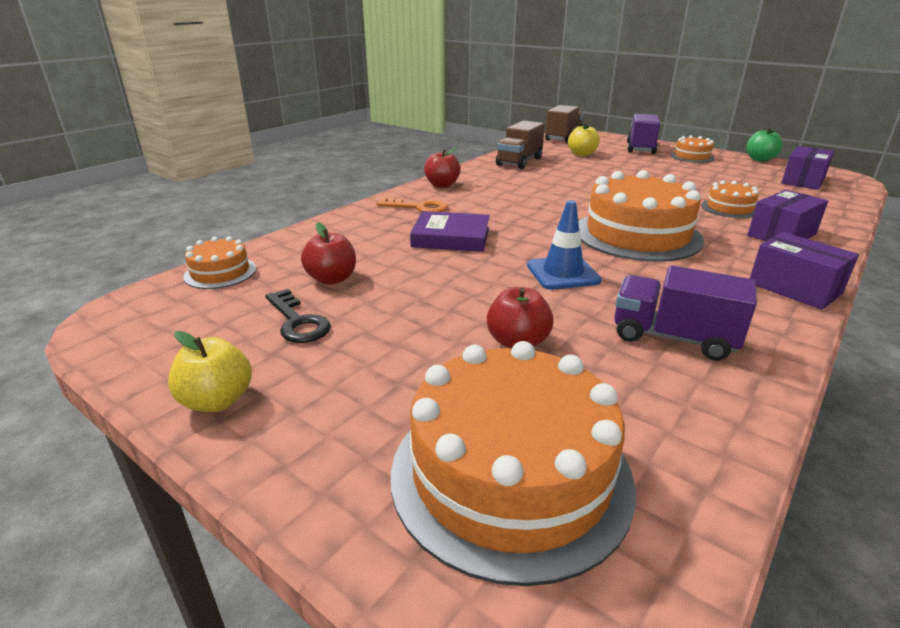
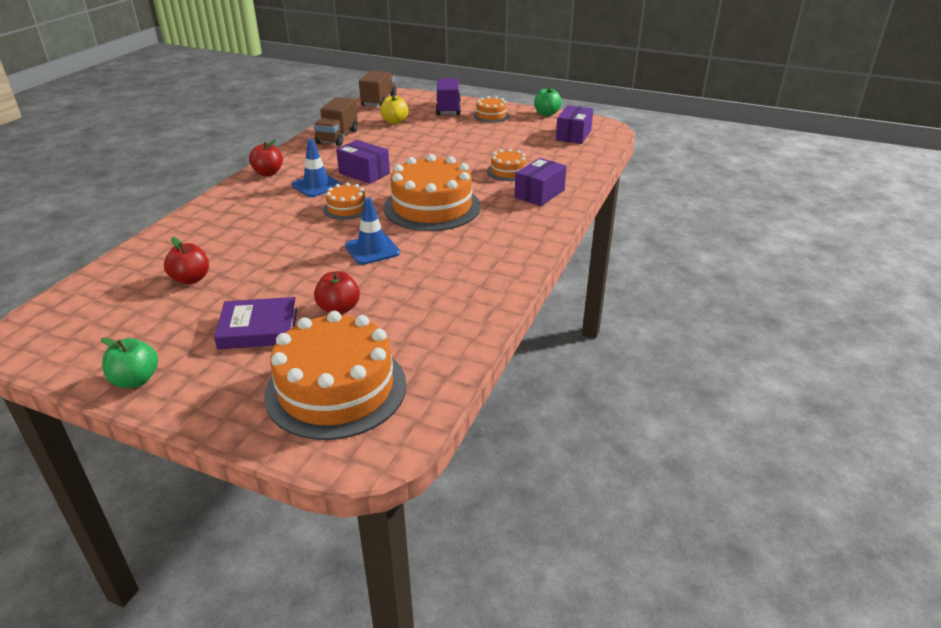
camera: 15 degrees left, 5 degrees up
(217, 401) = (136, 380): yellow apple -> green apple
(220, 272) = (94, 286): orange cake -> orange cake (346, 208)
(298, 322) = (174, 317): black key -> none
(418, 207) = (250, 200): orange key -> none
(451, 237) = (282, 228): purple book -> purple book (258, 328)
(494, 201) = (316, 185): none -> blue traffic cone
(673, 338) = (444, 290): purple truck -> none
(794, 288) = (533, 240): purple box -> purple box (364, 173)

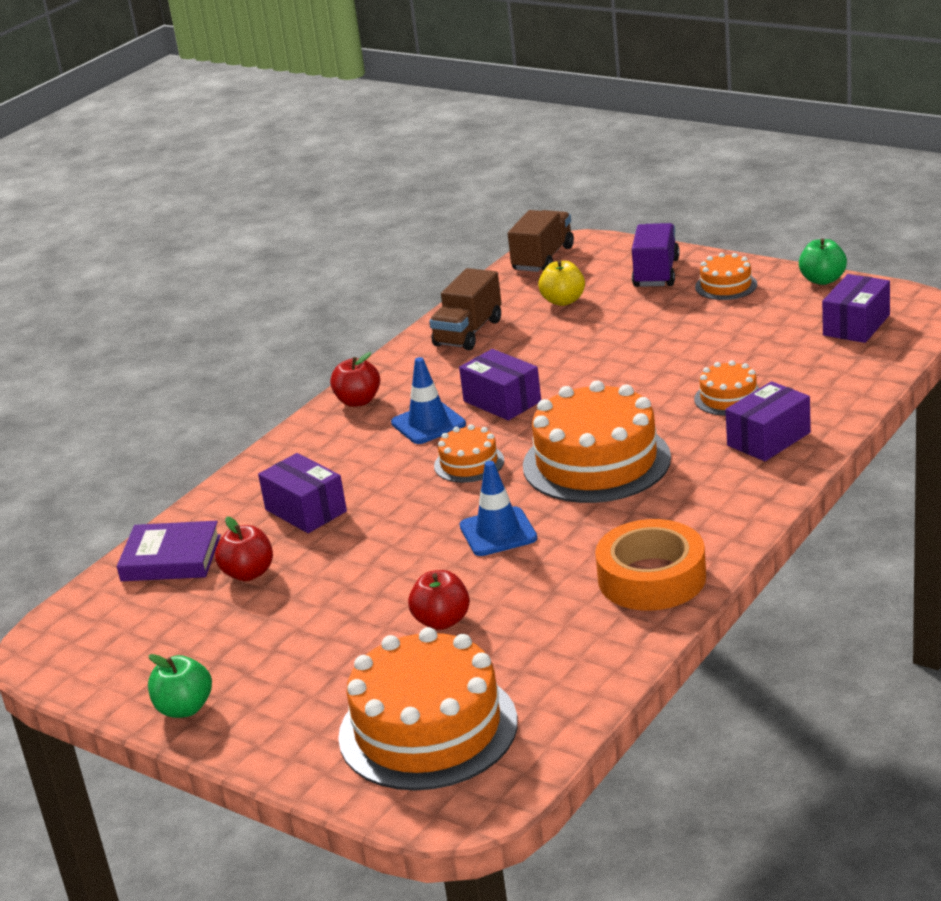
camera: 15 degrees right, 5 degrees down
(233, 237) = (305, 510): none -> purple box
(258, 328) = (335, 646): purple book -> purple book (171, 558)
(484, 277) = (651, 578): none -> orange tape

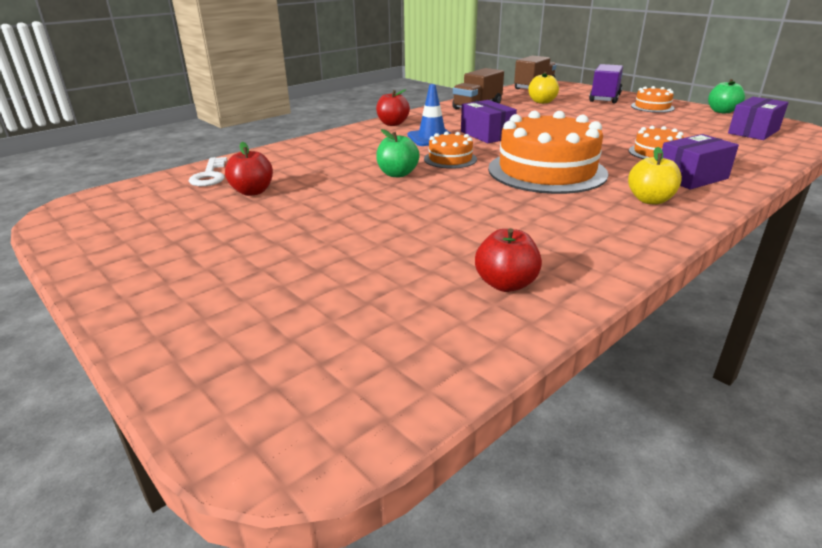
camera: 10 degrees right, 0 degrees up
(171, 558) = (210, 175): purple book -> white key
(184, 708) = (115, 270): green apple -> green apple (397, 174)
(305, 510) = (321, 166): purple box -> none
(428, 729) = (309, 338): orange cake -> none
(442, 621) = (378, 247): red apple -> red apple (506, 284)
(498, 532) = (454, 198): blue traffic cone -> none
(651, 578) = (582, 250): orange tape -> none
(720, 489) = (650, 200): none -> yellow apple

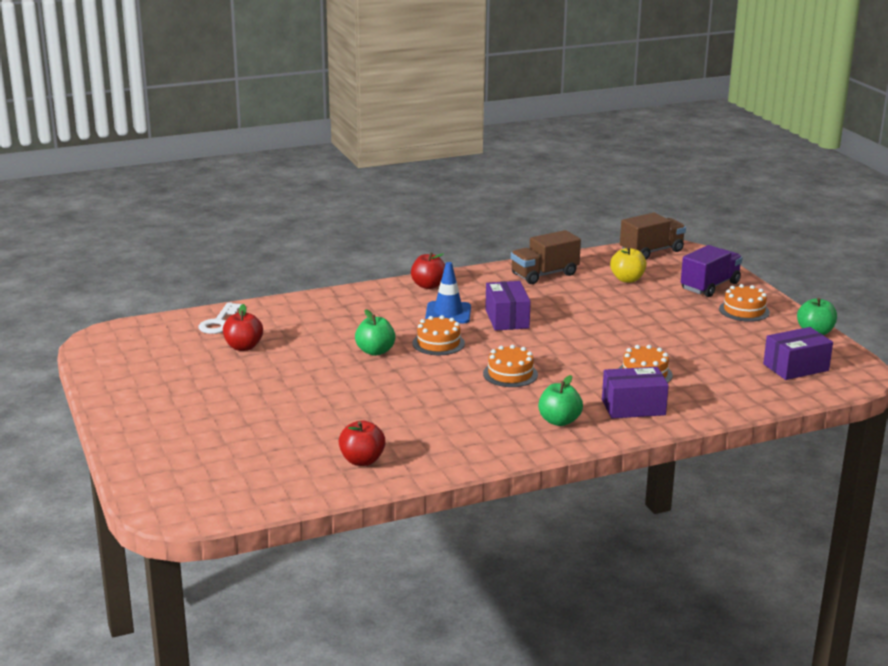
camera: 20 degrees right, 5 degrees down
(546, 171) = (510, 374): orange cake -> orange cake, size x0.48
(650, 200) = (559, 421): yellow apple -> green apple

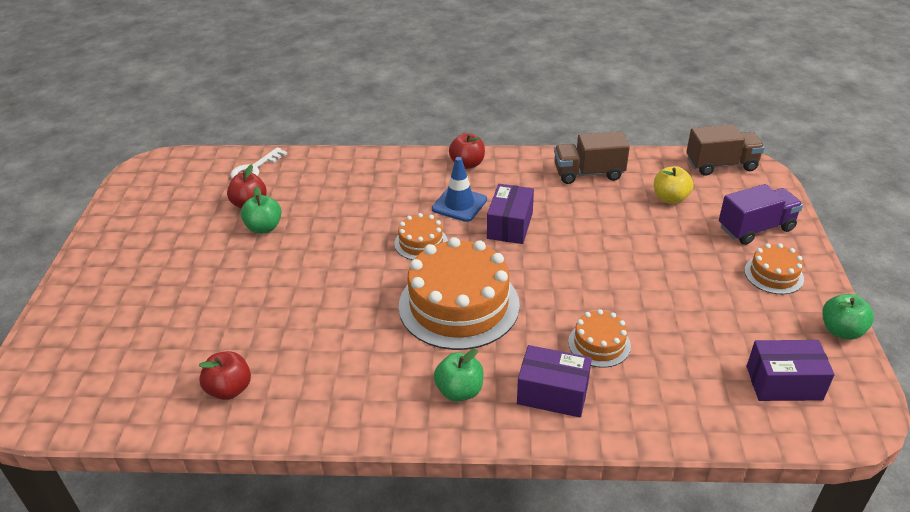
camera: 25 degrees right, 15 degrees up
(375, 351) = (356, 239): green apple -> green apple (264, 228)
(510, 374) = (459, 305): orange cake -> orange cake, size x2.07

